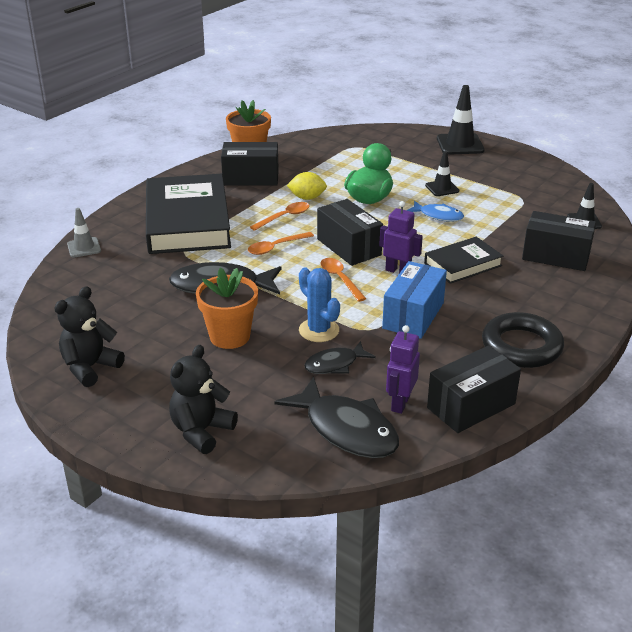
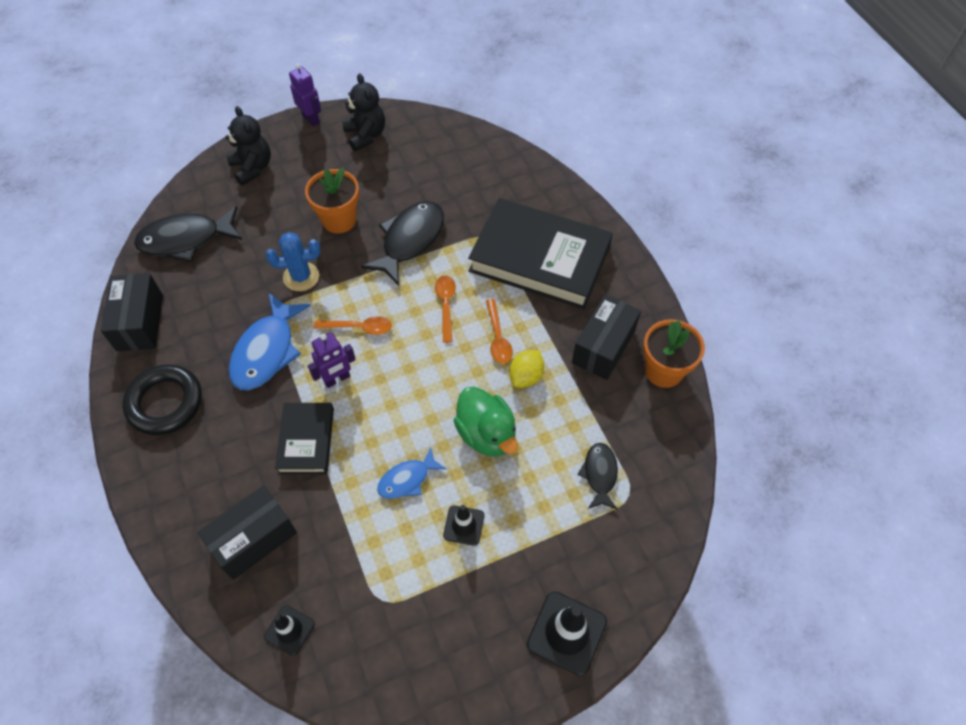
camera: 120 degrees right, 25 degrees up
(84, 247) = (539, 175): grey traffic cone -> none
(335, 364) = (254, 266): black fish -> black fish (599, 474)
(349, 247) = (405, 362): black box -> none
(400, 403) = (181, 282): purple robot -> purple robot (311, 119)
(413, 315) = (267, 351): blue box -> blue fish

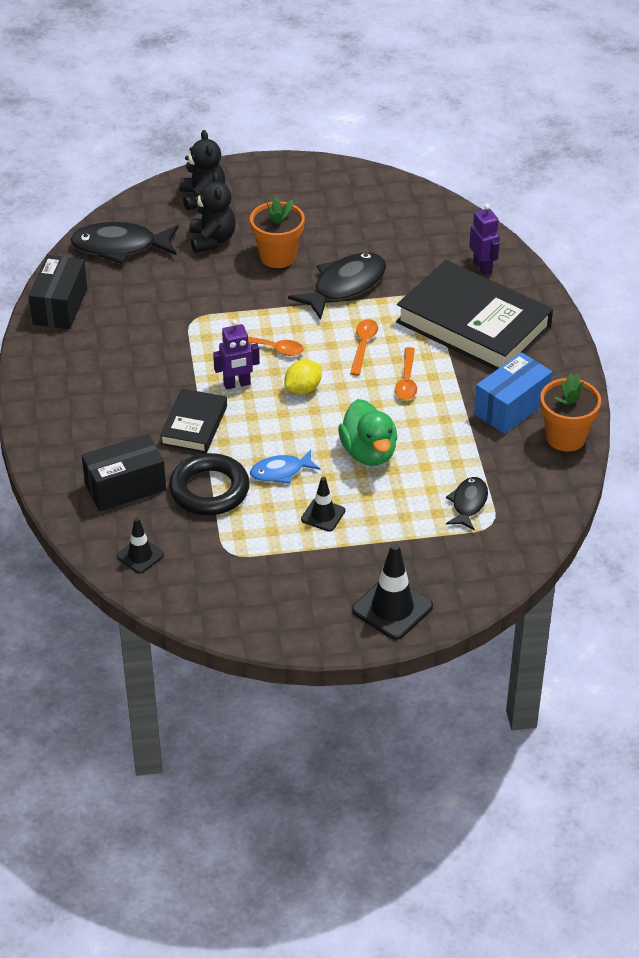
camera: 15 degrees right, 15 degrees down
(165, 403) = (69, 372): black ring -> black ring (209, 490)
(267, 351) = (175, 350): blue fish -> none
(301, 277) = (226, 297): blue cactus -> none
(311, 119) = (275, 164): purple robot -> purple robot (482, 267)
(365, 135) = (328, 188): black teddy bear -> black teddy bear (212, 240)
(526, 376) = (423, 416): yellow lemon -> yellow lemon (303, 389)
(603, 347) = (511, 407): black box -> blue box

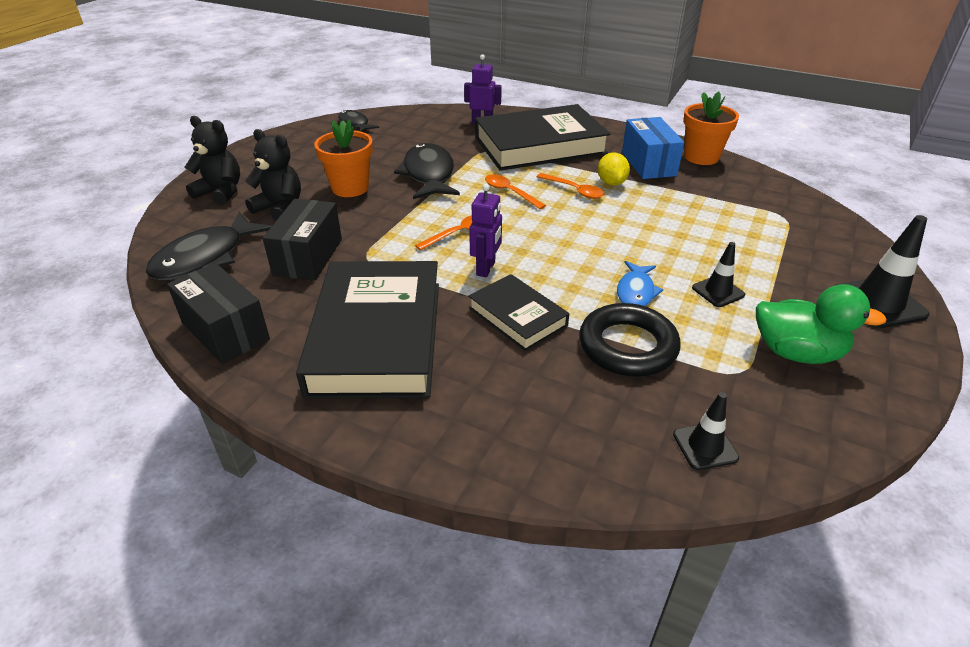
camera: 55 degrees left, 5 degrees down
(114, 372) = (377, 336): none -> black book
(125, 487) = (572, 407): black box -> black box (308, 257)
(303, 389) = (532, 238): yellow lemon -> yellow lemon (611, 183)
(368, 453) = (649, 238): green duck -> green duck (796, 352)
(468, 503) = (751, 217): black fish -> black fish (354, 124)

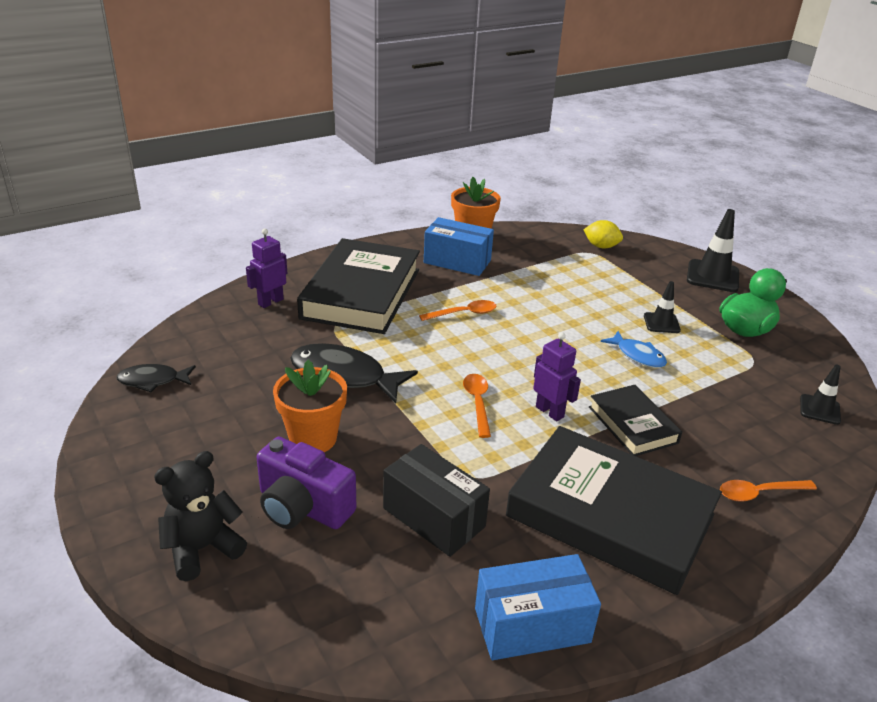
camera: 60 degrees left, 5 degrees down
(205, 257) = (360, 605): black fish -> none
(225, 331) = (532, 625): black box -> blue box
(280, 208) = (303, 507): black teddy bear -> purple camera
(510, 192) = (432, 346): orange spoon -> orange spoon (759, 493)
(517, 316) = (632, 425): black book -> black book turned 75 degrees clockwise
(611, 183) = (470, 291): yellow lemon -> yellow lemon (601, 246)
(627, 346) = (702, 390): black ring -> none

